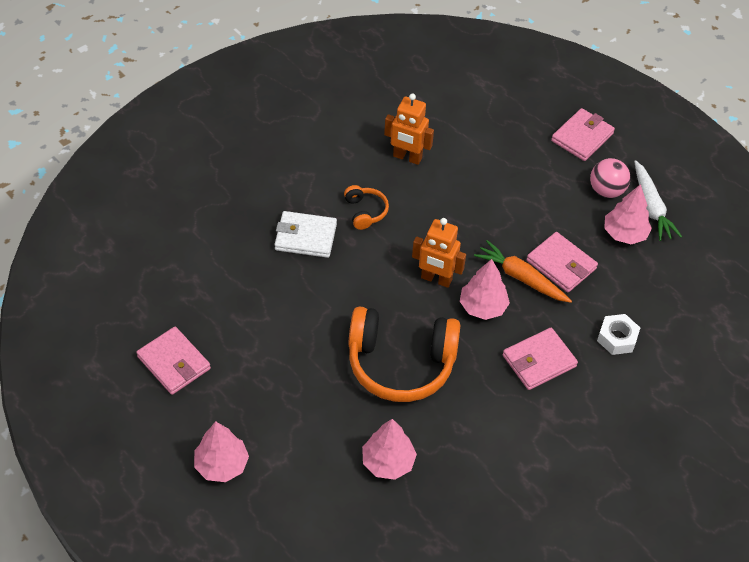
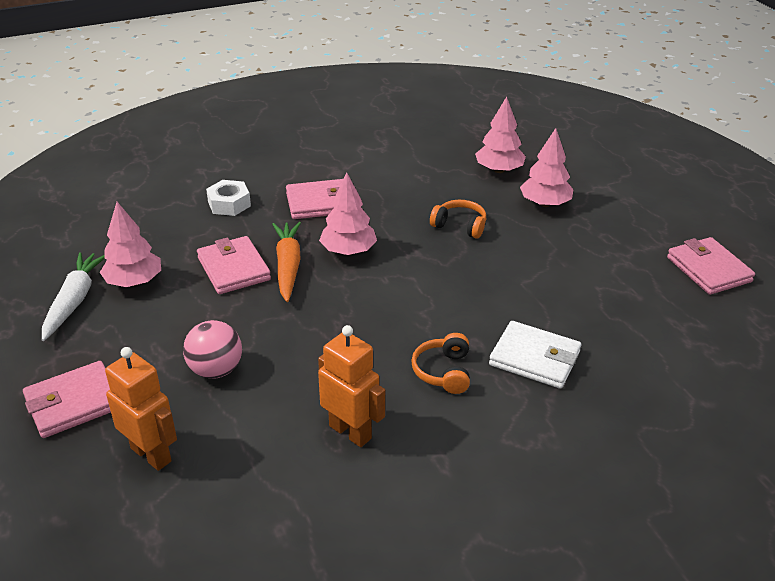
camera: 160 degrees left, 15 degrees down
(222, 465) = (654, 193): pink tree -> pink tree (544, 204)
(401, 363) = (459, 226): orange headphones -> orange headphones, size x0.45
(436, 279) = (386, 283): orange robot -> orange robot (151, 454)
(521, 278) = (288, 266): orange carrot -> orange carrot turned 150 degrees counterclockwise
(606, 191) = (109, 329): pink ball -> pink ball (216, 370)

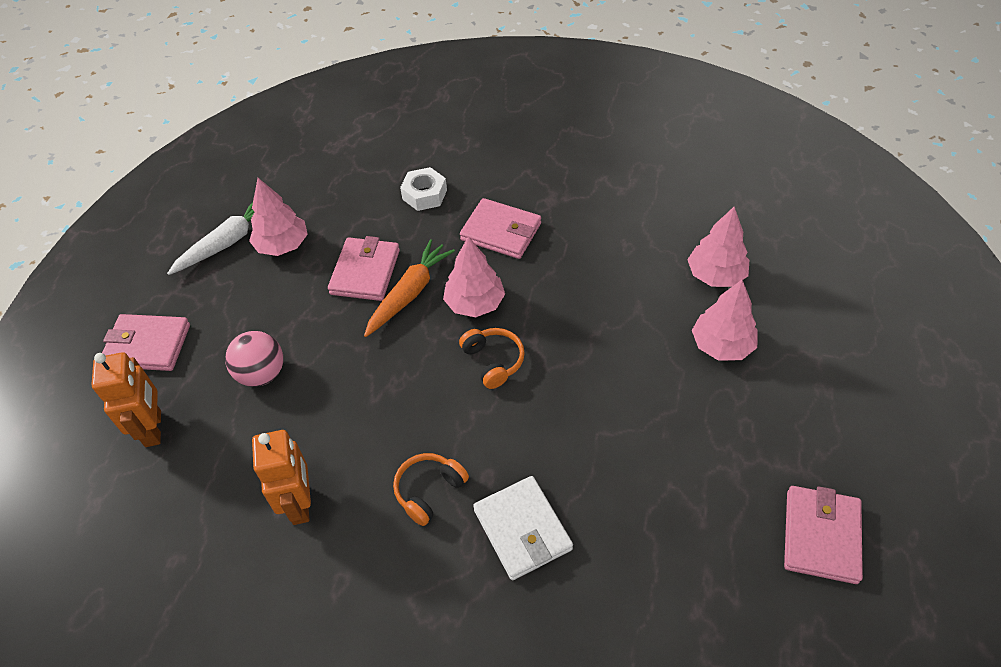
camera: 40 degrees right, 15 degrees up
(459, 226) = (605, 328): orange headphones -> orange headphones (493, 361)

